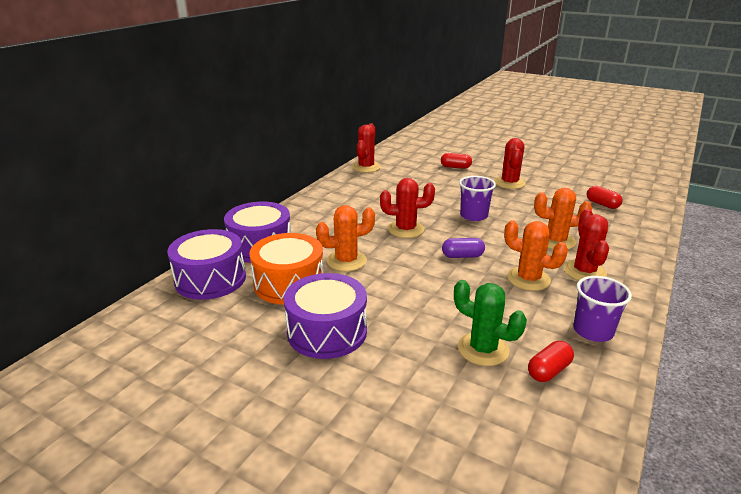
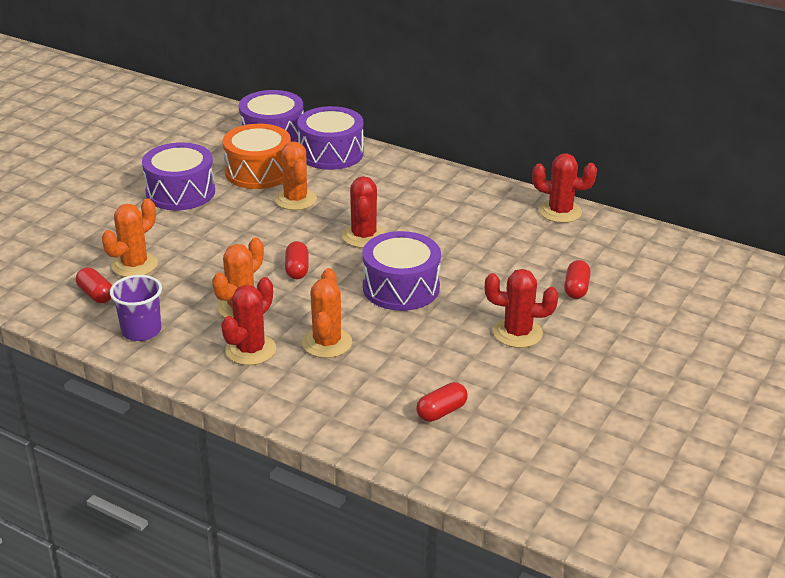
camera: 90 degrees right, 5 degrees up
(462, 256) = (297, 269): purple capsule -> red capsule
(473, 216) = (401, 288): purple cup -> purple drum
(483, 349) = (134, 265): green cactus -> orange cactus
(584, 271) = (250, 350): red cactus -> red cactus turned 60 degrees counterclockwise

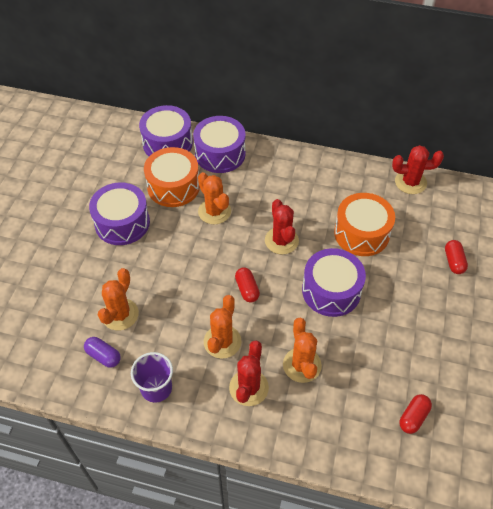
camera: 15 degrees left, 20 degrees up
(96, 295) = (103, 356): red capsule -> purple capsule
(469, 246) = (361, 233): none -> orange drum
(517, 333) = (432, 319): red cactus -> none

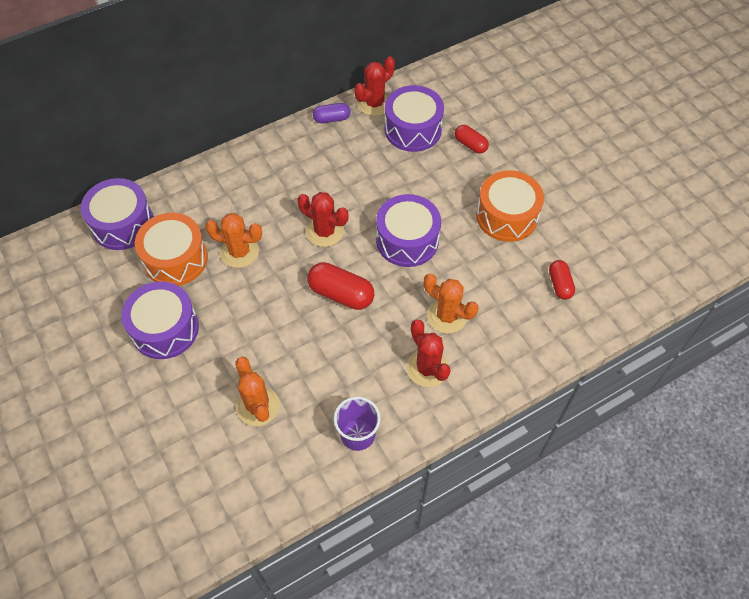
camera: 45 degrees left, 5 degrees up
(103, 356) = (284, 451): purple capsule -> purple capsule (332, 119)
(220, 154) = (185, 197): purple drum -> purple drum (413, 129)
(222, 341) = (368, 352): orange cactus -> none
(247, 289) = (341, 294): red capsule -> red capsule, size x1.63
(361, 233) = (381, 175): orange drum -> orange drum (506, 216)

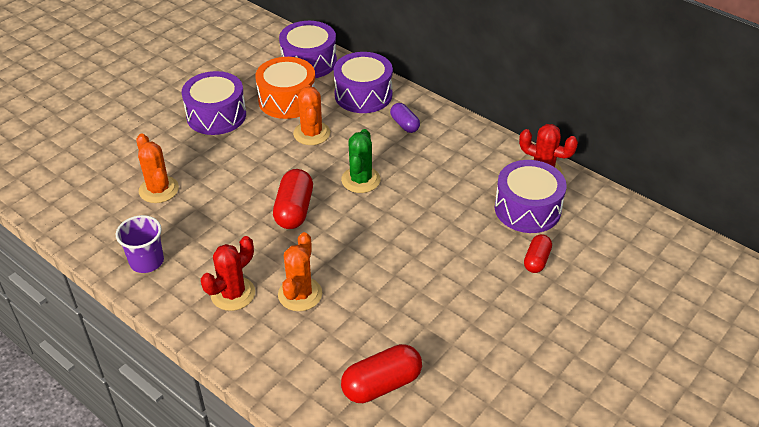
camera: 70 degrees right, 15 degrees down
(258, 406) = (159, 190): orange cactus -> orange cactus turned 75 degrees counterclockwise
(325, 231) = (360, 180): red cactus -> green cactus
(332, 119) = (501, 147): purple capsule -> purple capsule (404, 124)
(407, 240) = (379, 241): purple drum -> purple drum (363, 95)
(506, 216) = (454, 315): orange drum -> none
(559, 284) = (381, 384): red capsule -> red capsule, size x1.63

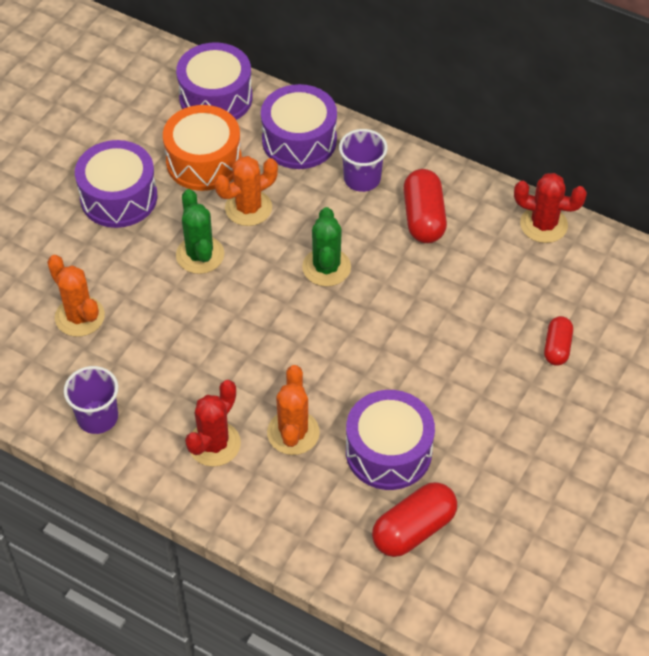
camera: 10 degrees left, 10 degrees up
(265, 160) = (200, 255): none -> green cactus
(294, 210) = (256, 321): red capsule -> red capsule (423, 218)
(311, 133) = (248, 208): orange cactus -> orange cactus turned 75 degrees clockwise
(404, 124) = (362, 179): purple capsule -> purple cup
(527, 209) = (534, 280): purple drum -> purple drum (388, 451)

